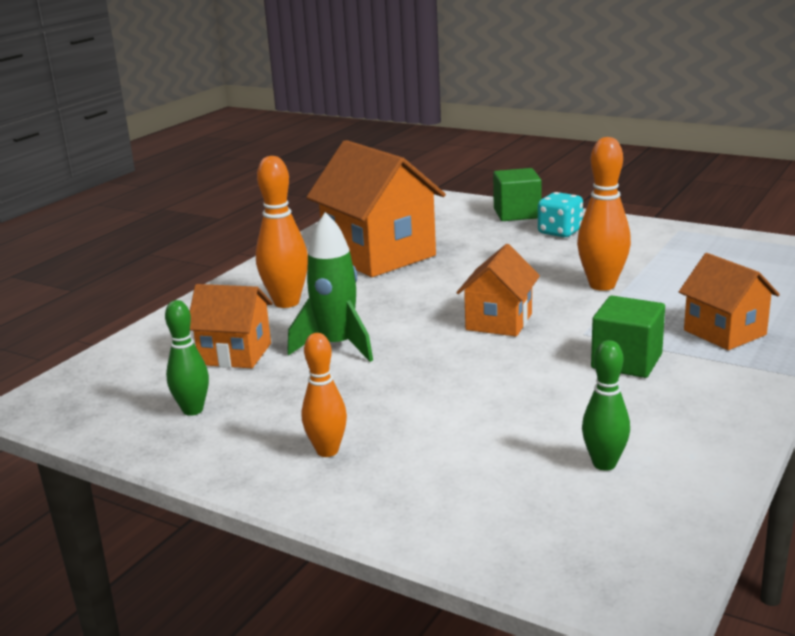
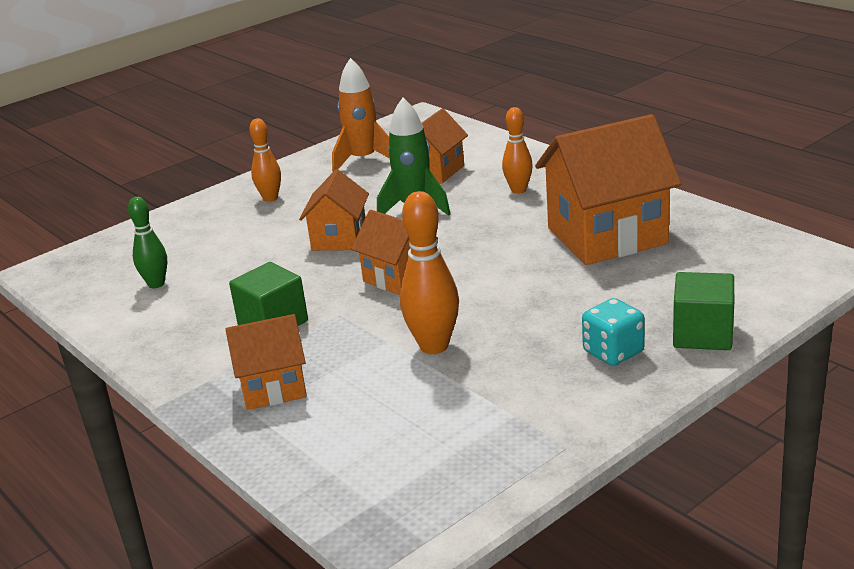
camera: 110 degrees right, 5 degrees up
(193, 410) = (363, 160): green bowling pin -> orange rocket
(286, 302) = (518, 190): orange bowling pin -> orange bowling pin, size x0.65
(429, 371) = (339, 239): none -> orange house

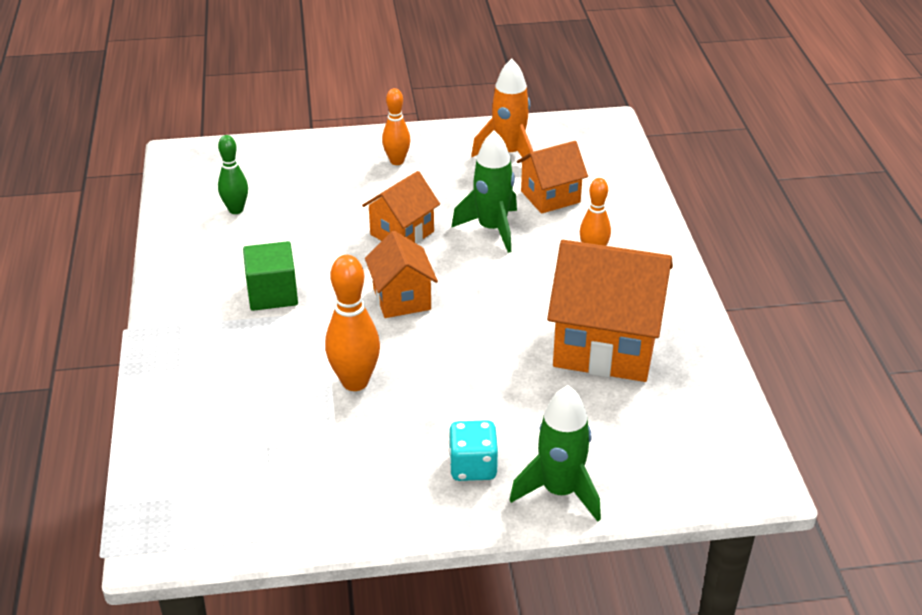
camera: 30 degrees right, 10 degrees up
(273, 388) = (213, 356): orange house -> none
(702, 334) = (560, 491): green cube -> green rocket

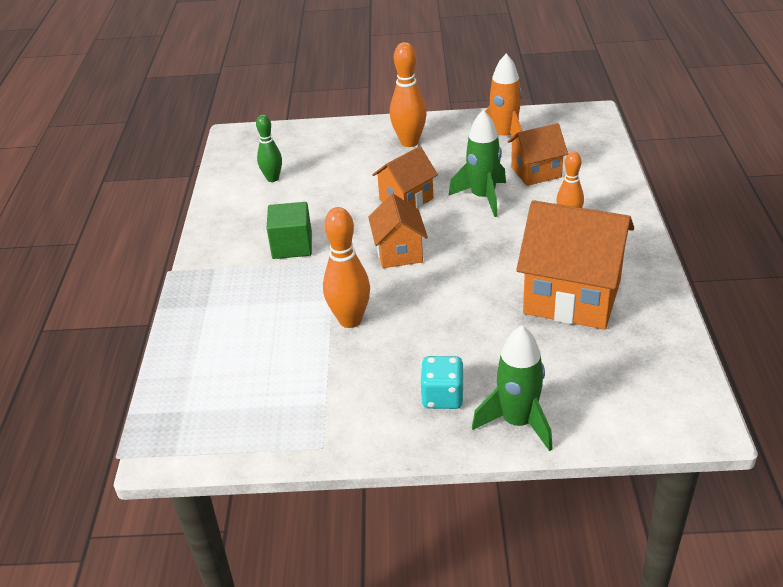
camera: 10 degrees right, 0 degrees up
(397, 161) = (409, 142): orange bowling pin -> orange bowling pin, size x1.54

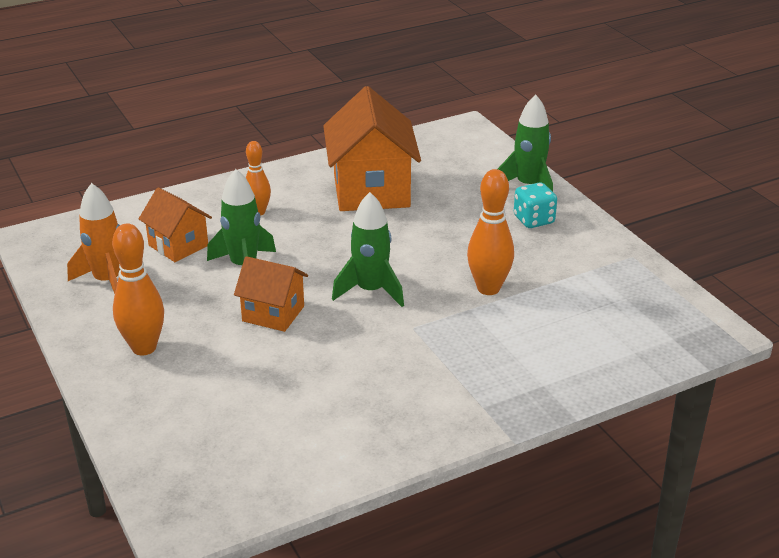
camera: 120 degrees left, 5 degrees down
(272, 178) = (281, 435): green bowling pin -> none
(292, 246) = (407, 364): green cube -> none
(399, 252) = (370, 291): orange house -> green rocket

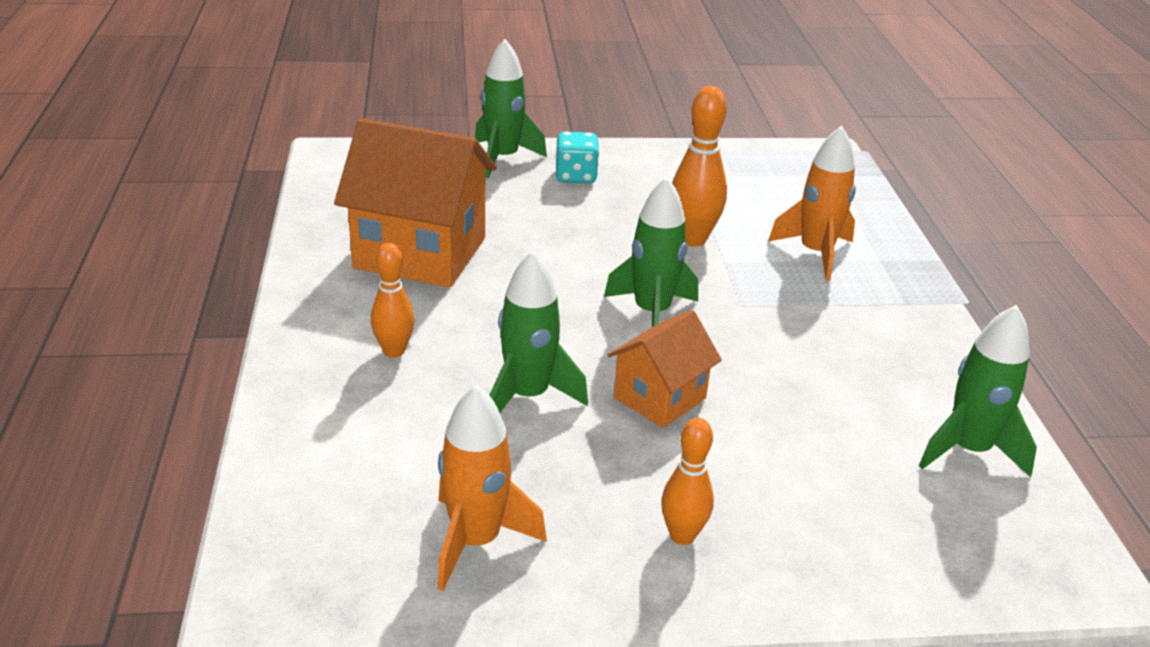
camera: 70 degrees left, 0 degrees up
(144, 348) = (682, 536): orange bowling pin -> orange bowling pin, size x0.65
(178, 245) = (425, 445): orange house -> none
(297, 458) = (968, 450): none -> green rocket
(522, 350) = (815, 253): none -> orange rocket

